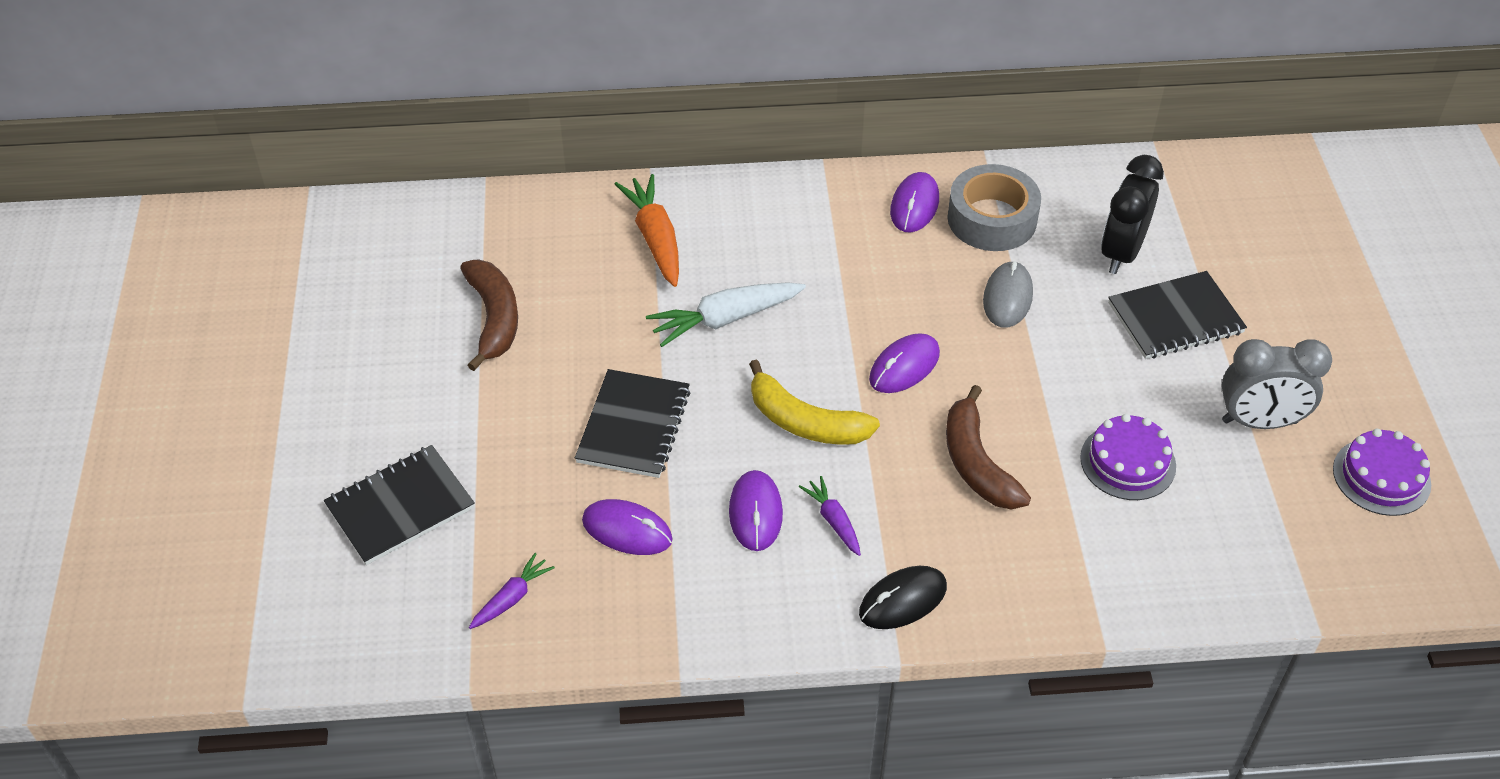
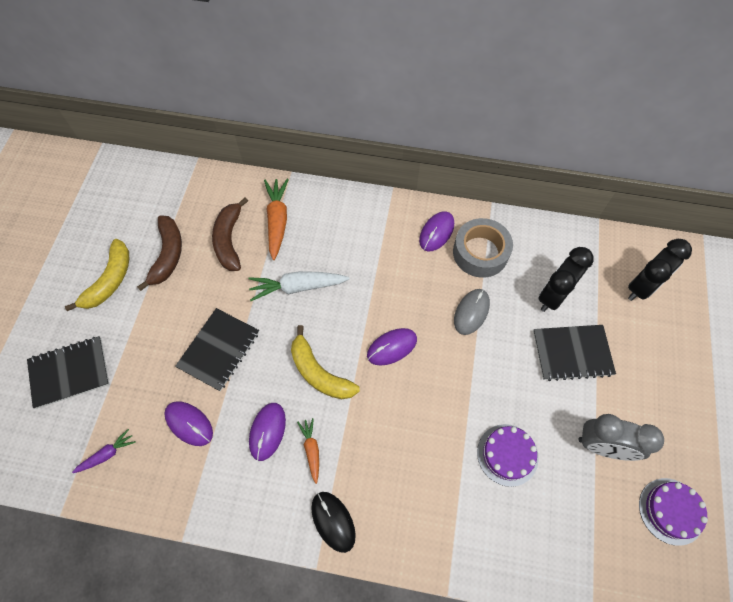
camera: 15 degrees right, 15 degrees up
(412, 372) = (110, 281): none -> yellow banana
(833, 520) = (311, 450): purple carrot -> orange carrot
(902, 600) = (333, 521): black mouse -> black mouse turned 75 degrees clockwise
(976, 463) = (412, 430): brown banana -> brown banana (229, 240)
(1246, 216) = (641, 287): none -> black clock

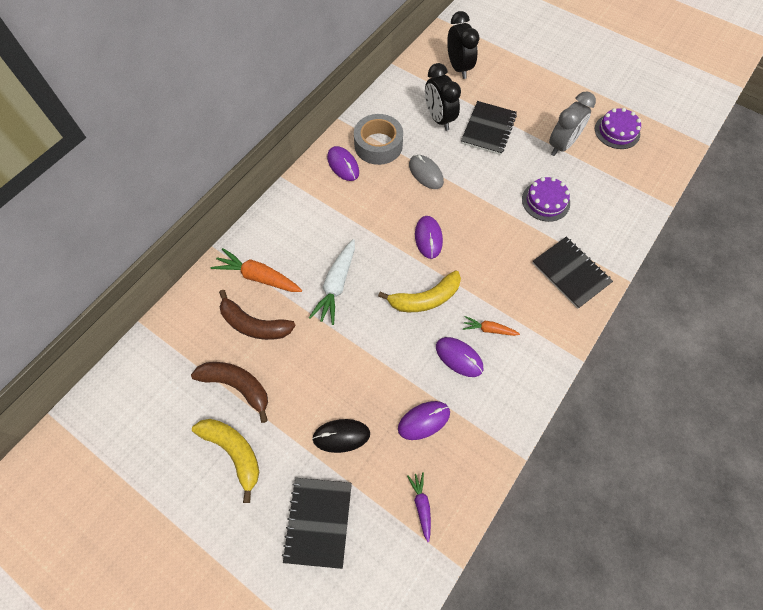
camera: 65 degrees left, 0 degrees up
(219, 350) = (364, 371): black notebook -> black notebook (570, 273)
(333, 521) = (552, 335): black mouse -> black mouse (341, 436)

